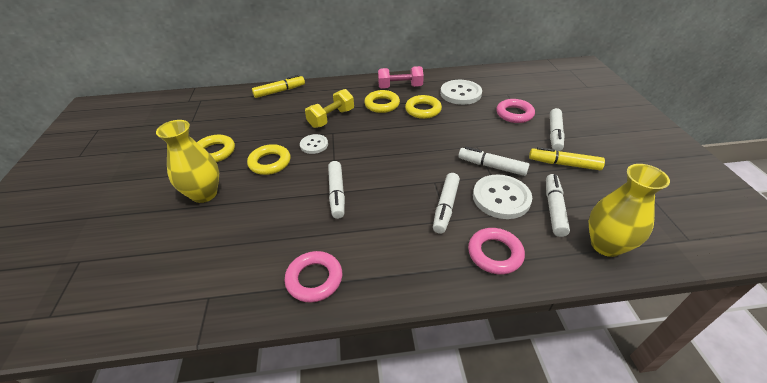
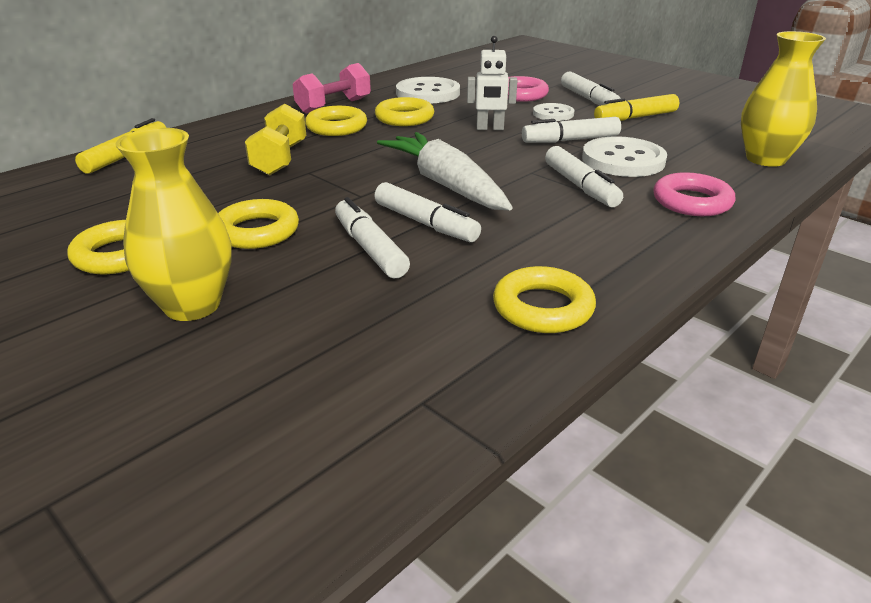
camera: 40 degrees left, 10 degrees down
(314, 145) = (301, 191): white button -> white button (553, 114)
(314, 279) = (543, 308): pink ring -> yellow ring
(379, 171) = (446, 185): none -> white carrot
(457, 137) = (490, 128): none -> white robot
(554, 209) = (683, 151): white marker -> white marker (370, 248)

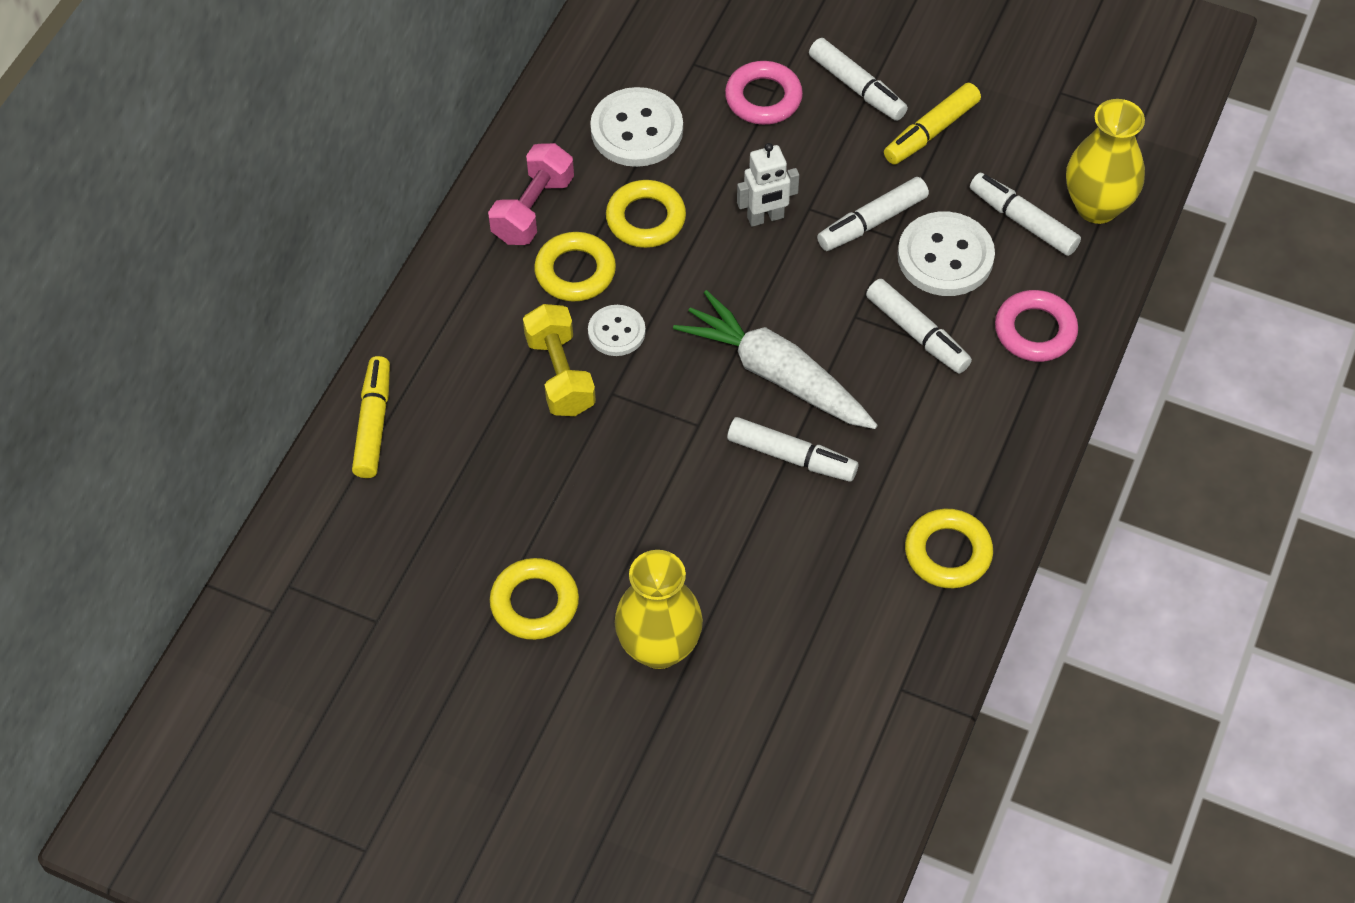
camera: 20 degrees left, 25 degrees up
(257, 231) = (636, 524): yellow ring -> none
(370, 248) = (761, 516): white marker -> white marker (1023, 221)
(553, 114) = (827, 150): white button -> white button (616, 332)

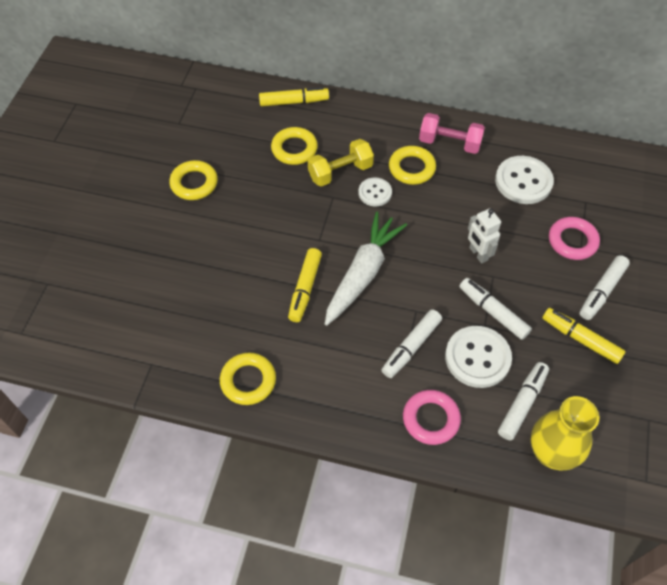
camera: 80 degrees right, 0 degrees up
(646, 219) = (459, 195): yellow ring -> yellow ring (294, 149)
(659, 647) = (171, 241): yellow vase -> none
(791, 457) = (305, 289): white marker -> yellow marker

